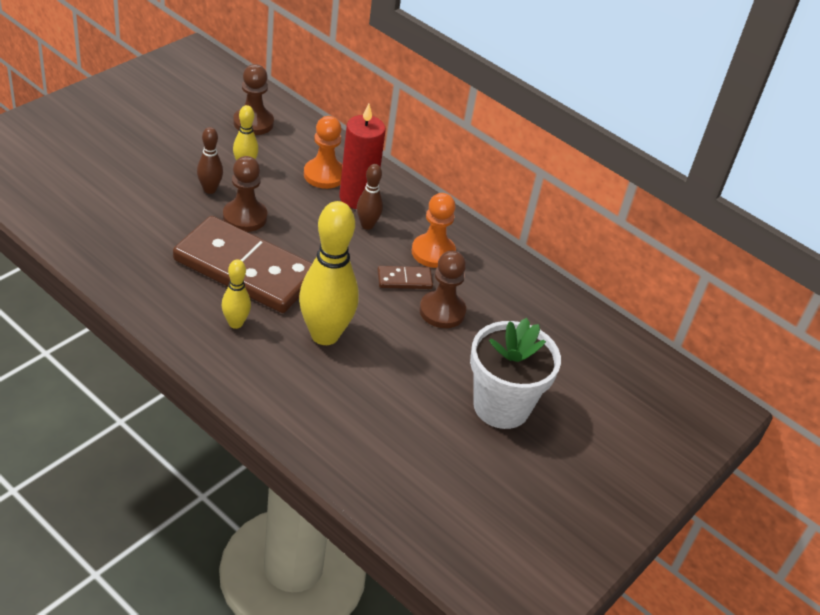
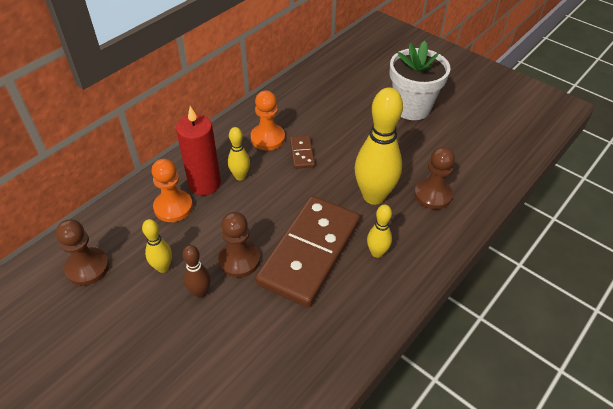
camera: 85 degrees left, 5 degrees up
(367, 225) = (240, 176): brown bowling pin -> yellow bowling pin
(442, 311) = (331, 134): brown pawn -> brown pawn (432, 195)

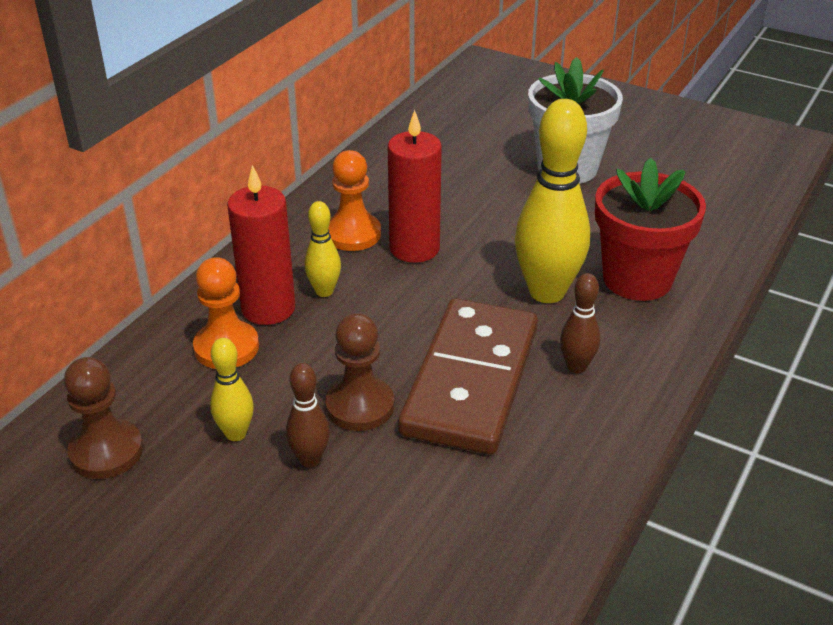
camera: 10 degrees left, 10 degrees down
(302, 153) = (414, 248): brown domino -> red candle
(377, 253) = (576, 367): yellow bowling pin -> brown bowling pin
(432, 195) = (637, 279): brown pawn -> red flower pot

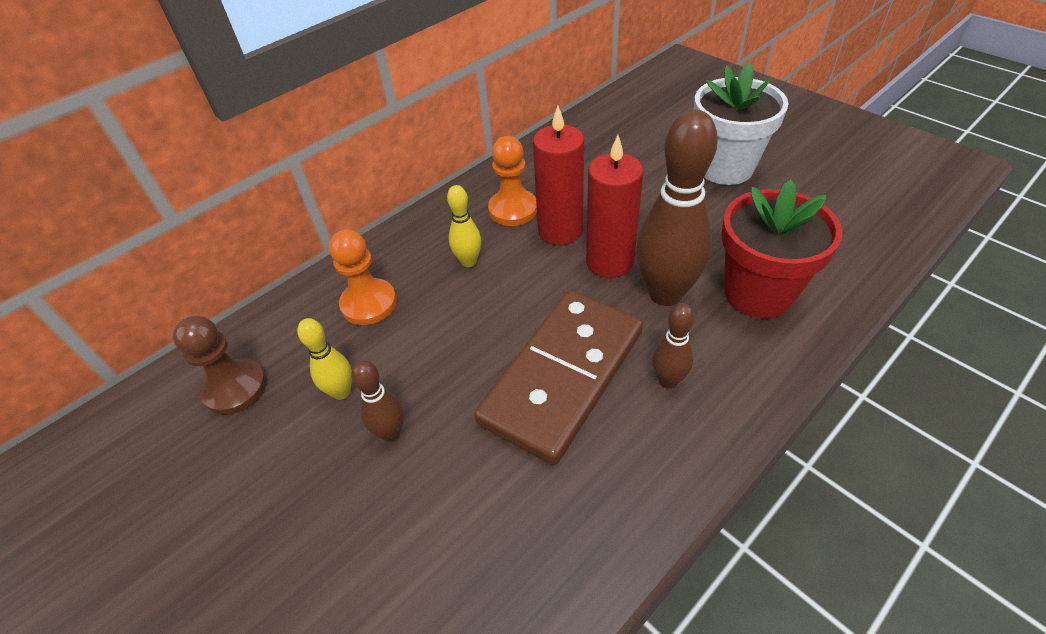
camera: 20 degrees right, 10 degrees up
(268, 308) = (417, 271): red candle -> red candle (609, 262)
(360, 406) = (454, 384): brown pawn -> none
(547, 292) = (665, 293): yellow bowling pin -> brown bowling pin

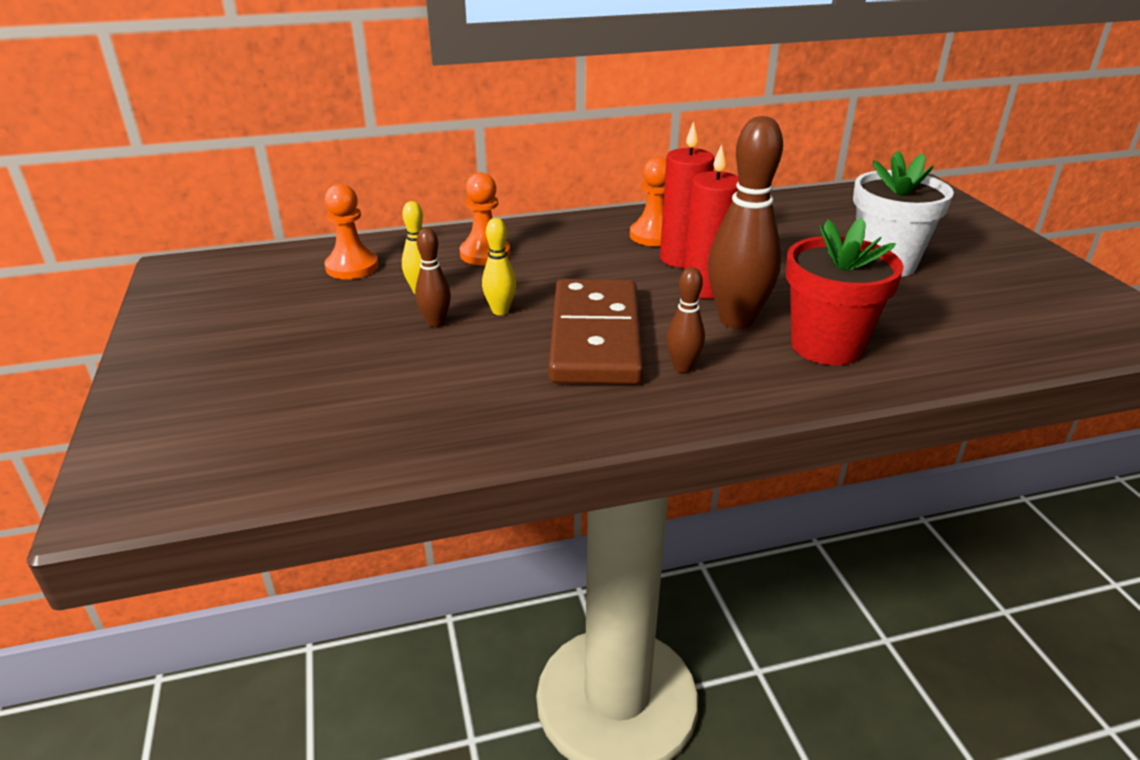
camera: 25 degrees right, 15 degrees down
(235, 388) = (352, 267): brown pawn -> orange pawn
(468, 261) = (585, 254): yellow bowling pin -> yellow bowling pin (500, 311)
(563, 377) = (596, 337): brown domino -> brown domino turned 60 degrees counterclockwise

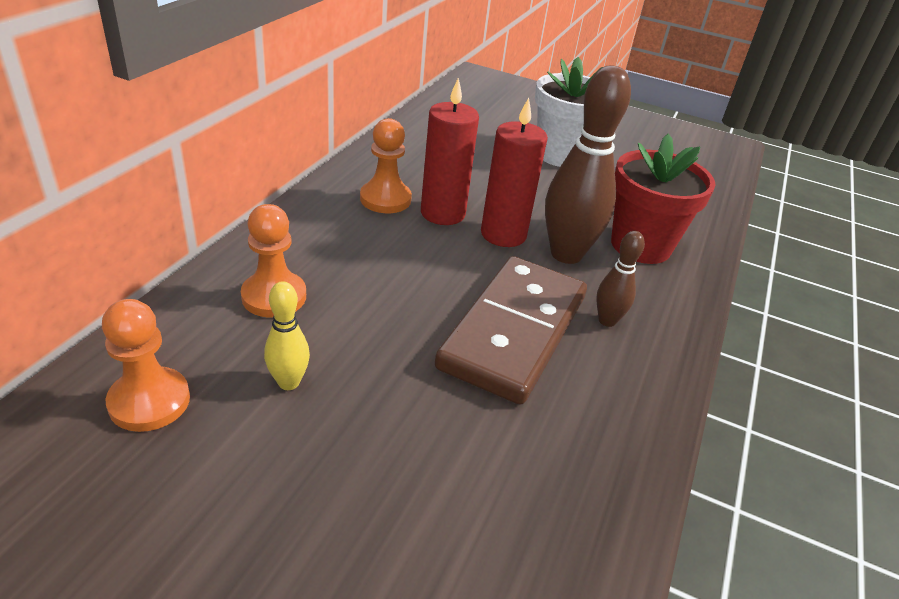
camera: 55 degrees left, 5 degrees up
(436, 322) = (368, 410): brown bowling pin -> none
(500, 311) = (401, 355): yellow bowling pin -> none
(596, 337) = (514, 332): brown domino -> brown domino turned 75 degrees clockwise

